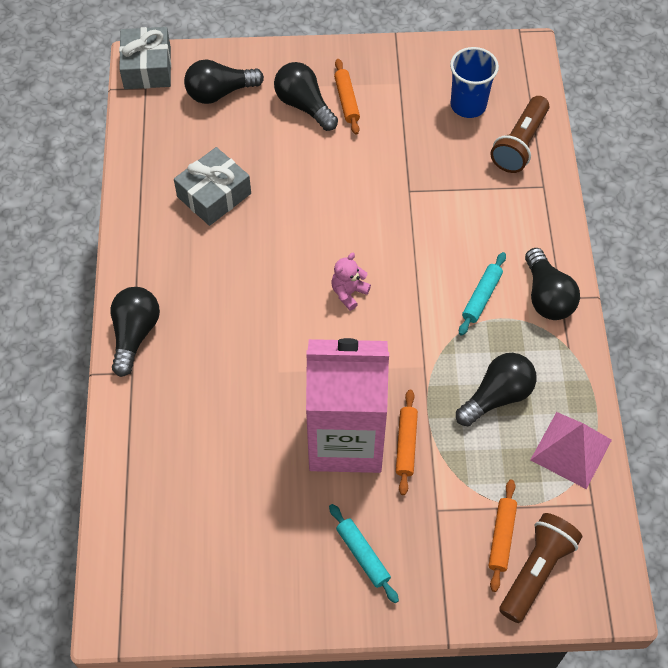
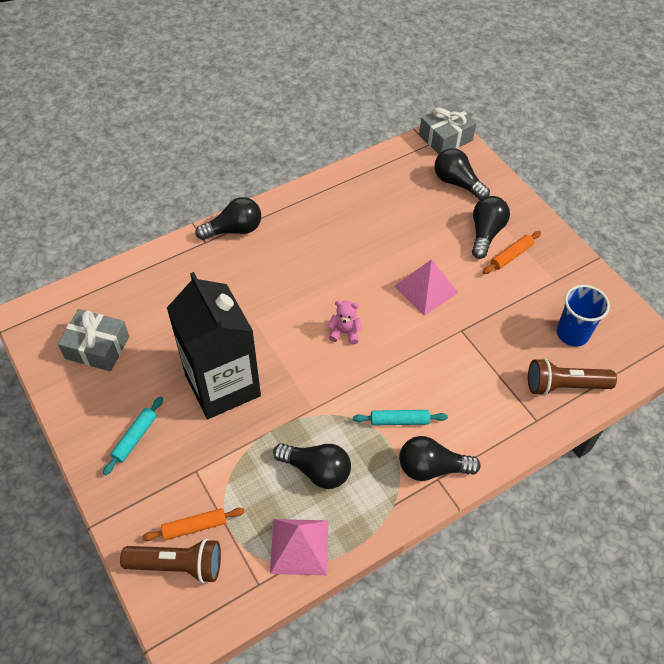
camera: 60 degrees right, 5 degrees down
(214, 195) = (370, 219): grey gift -> grey gift (97, 347)
(340, 194) = (425, 289): none -> pink pyramid
(345, 439) = (222, 385): pink carton -> black carton
(406, 444) = (239, 426): orange rolling pin -> none
(547, 296) = (431, 468): black light bulb -> black light bulb turned 45 degrees clockwise

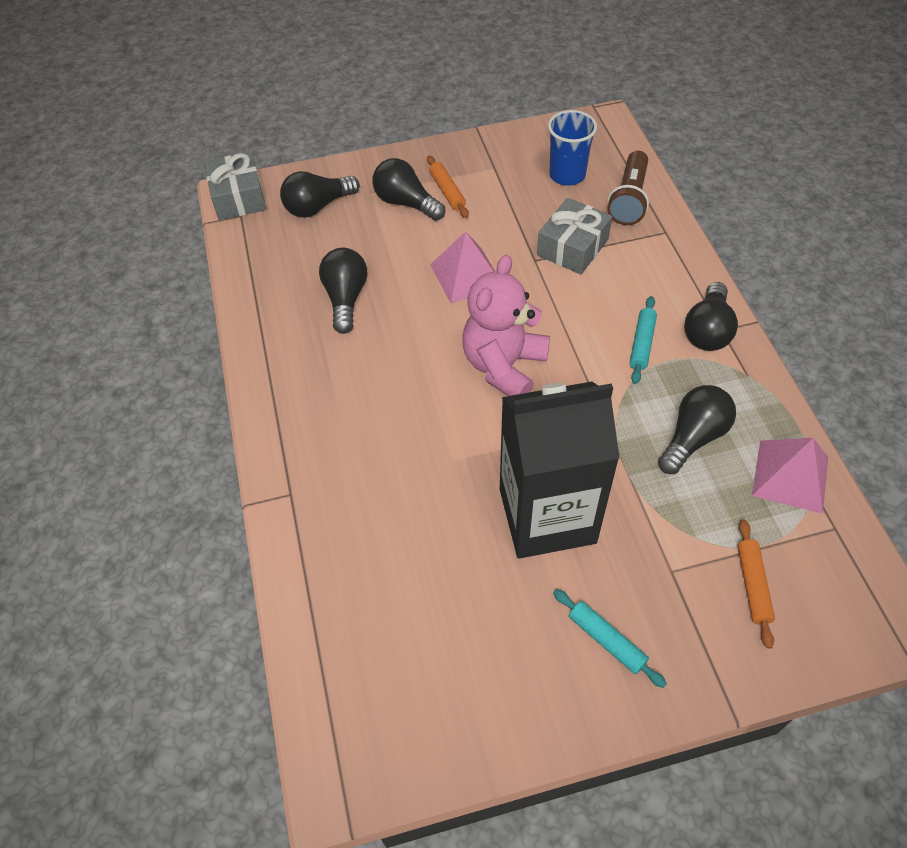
camera: 70 degrees left, 0 degrees up
(97, 347) = (434, 674): grey gift -> grey gift (572, 247)
(177, 565) = (804, 614): brown flashlight -> none
(234, 230) = (284, 453): black light bulb -> black light bulb (346, 298)
(345, 332) = (504, 366): pink teddy bear -> pink teddy bear, size x2.13

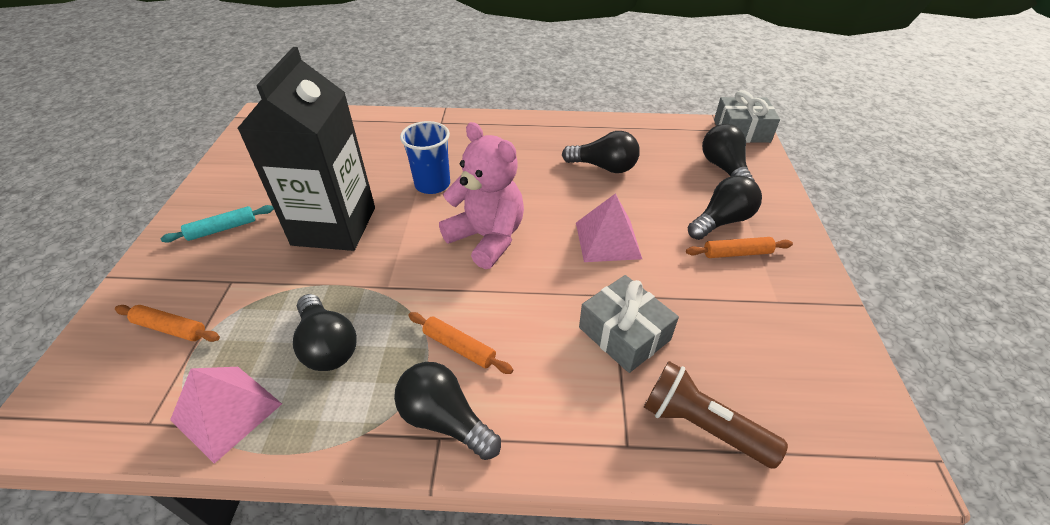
camera: 105 degrees right, 10 degrees down
(567, 175) = (760, 370): blue cup -> blue cup (432, 184)
(642, 344) = (459, 347): turquoise rolling pin -> orange rolling pin

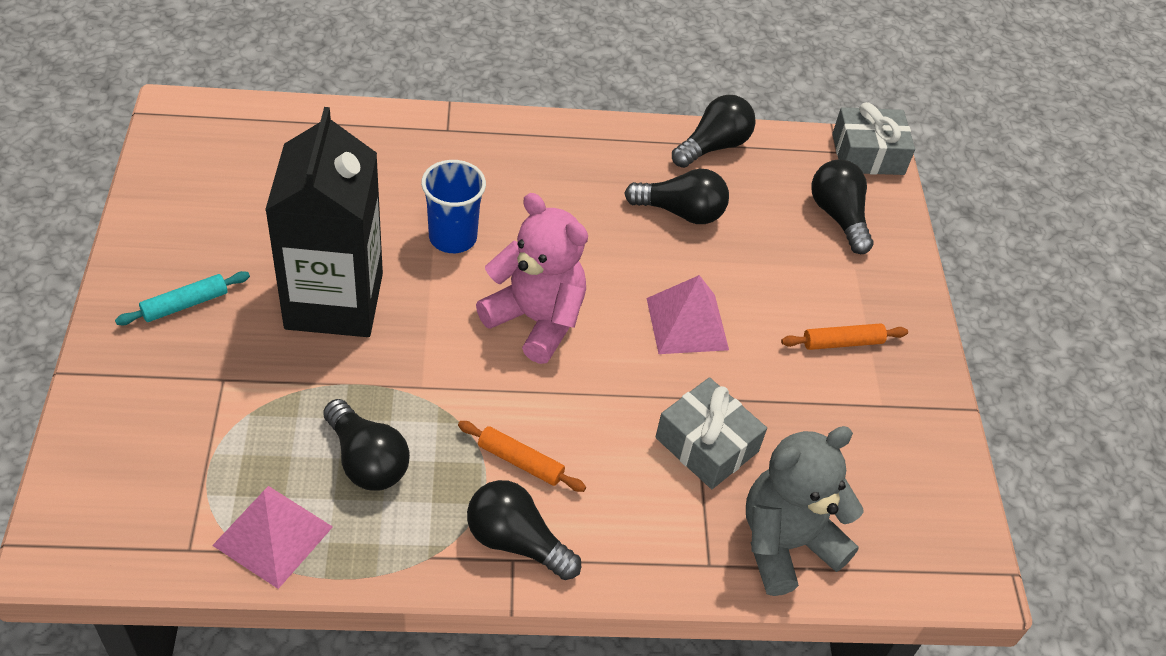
camera: 10 degrees left, 5 degrees up
(170, 328) = (170, 440): orange rolling pin -> none
(701, 425) = (786, 543): brown flashlight -> grey teddy bear
(721, 221) = (828, 297): black light bulb -> black light bulb (713, 146)

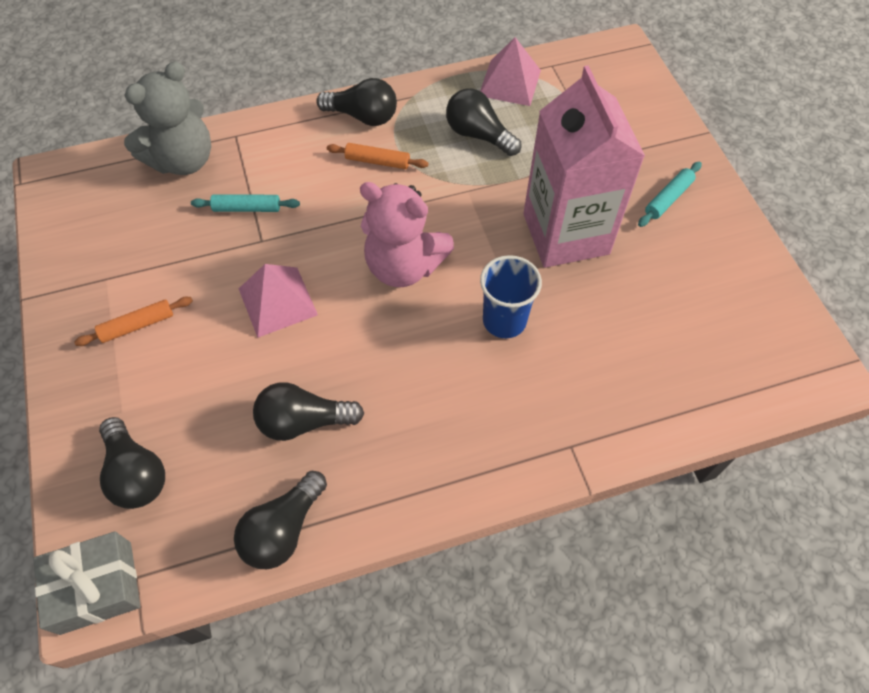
camera: 170 degrees right, 10 degrees up
(334, 301) = (566, 234): black carton -> pink carton
(706, 445) = (247, 208): grey gift -> turquoise rolling pin

